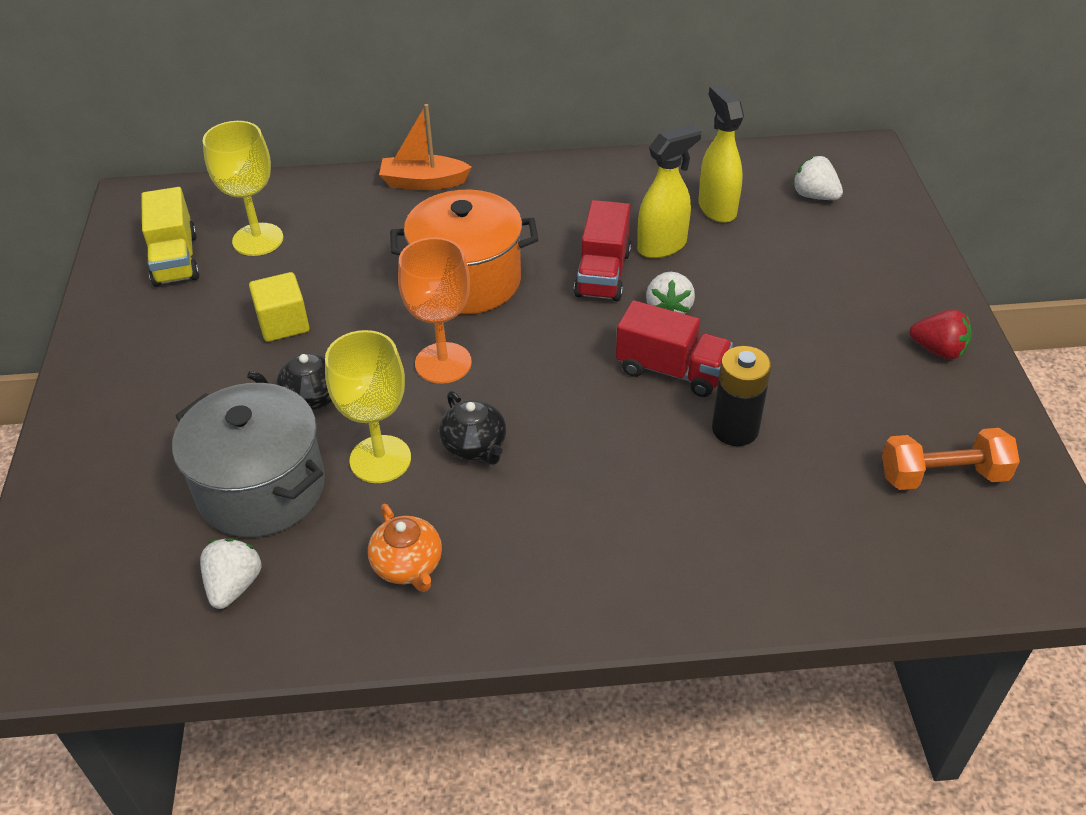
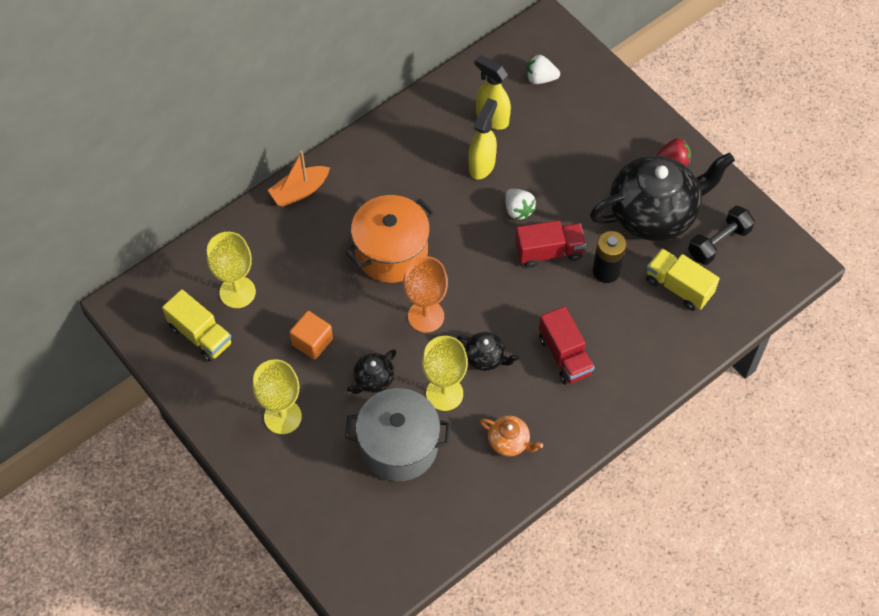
camera: 35 degrees left, 15 degrees up
(166, 381) = (282, 417): none -> yellow goblet
(234, 585) = (435, 503): white strawberry -> none
(283, 324) = (312, 342): yellow cube -> orange cube
(602, 274) = (464, 205): red truck -> red truck (564, 355)
(833, 501) = (678, 287): none -> yellow truck
(864, 395) = (654, 213): none -> black teapot
(942, 476) = (718, 242): orange dumbbell -> black dumbbell

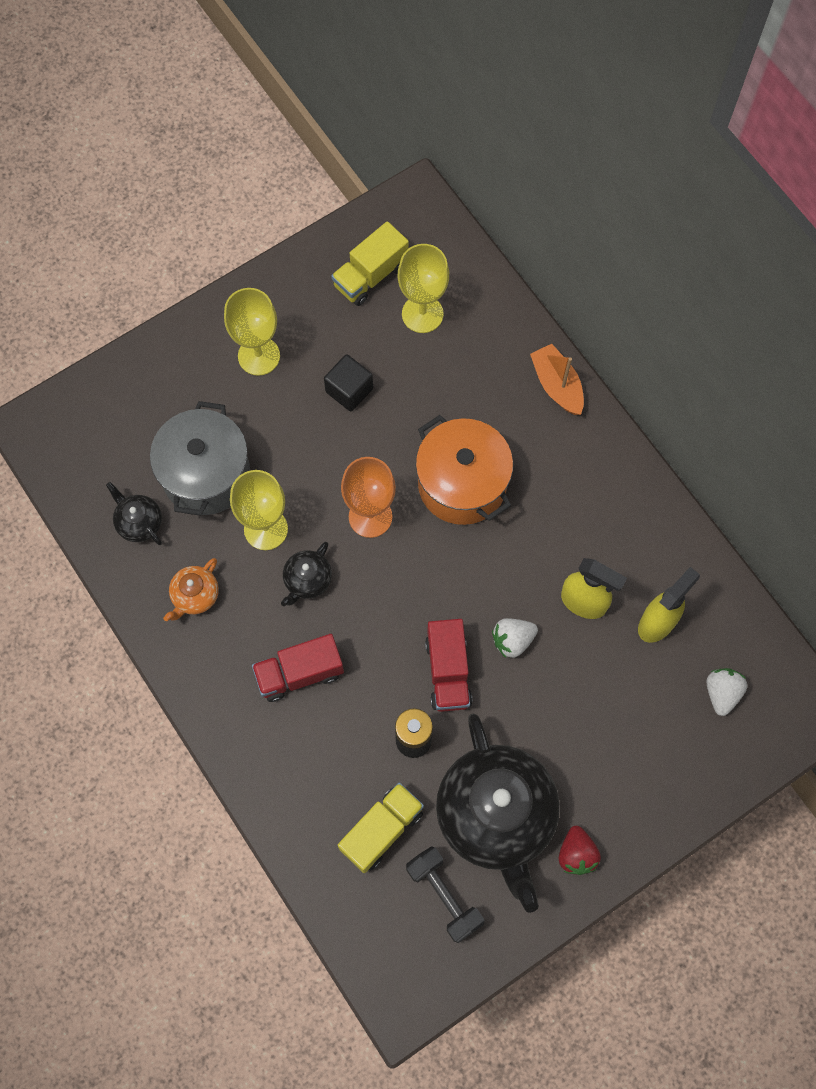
camera: 95 degrees right, 10 degrees up
(312, 342) = (349, 390): orange cube -> black cube
(373, 379) = (293, 453): black teapot -> black teapot (139, 522)

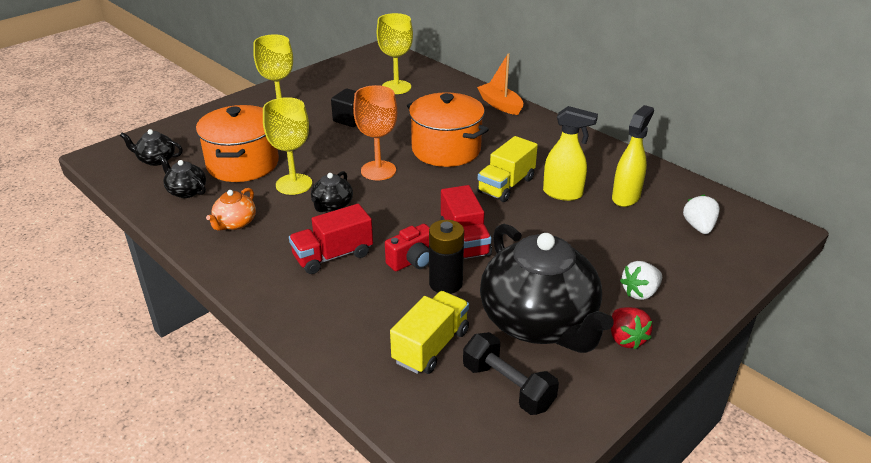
camera: 10 degrees left, 35 degrees down
(100, 448) = (156, 160): none -> black teapot
(206, 475) = (243, 164): grey pot -> orange pot
(370, 275) = (356, 77): yellow truck -> yellow truck (506, 185)
(384, 697) = (412, 261): none -> red camera
(512, 640) = (513, 218): white strawberry -> white strawberry (640, 292)

